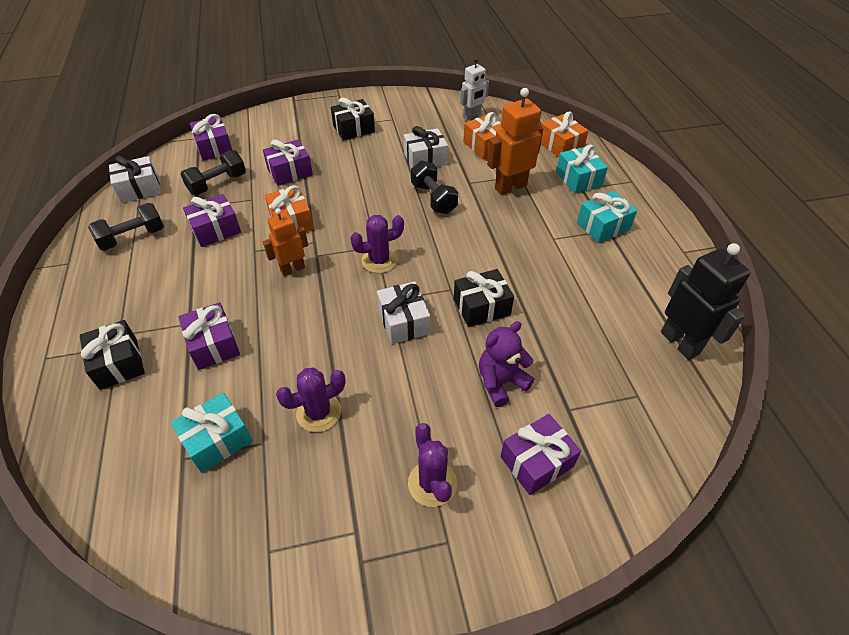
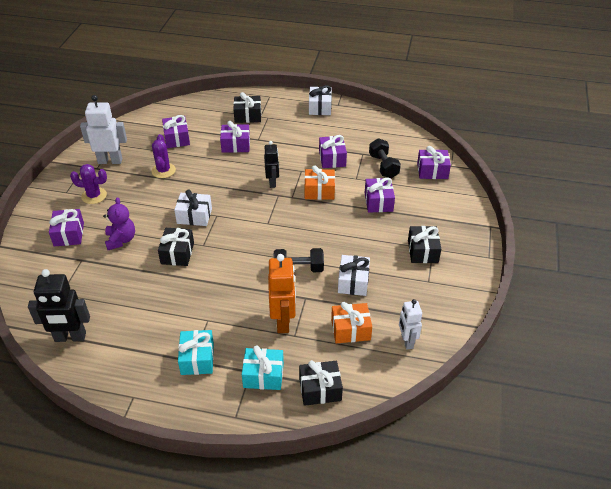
camera: 115 degrees right, 5 degrees down
(133, 237) = (346, 127): black dumbbell -> none
(139, 189) = (397, 133): white gift -> white gift (320, 107)
(217, 440) = (177, 138): turquoise gift -> purple gift
(292, 269) = (272, 182): orange robot -> black robot
(325, 519) = (110, 161): none -> white robot
(379, 260) = (252, 221): purple cactus -> none
(560, 146) = (320, 389): orange gift -> black gift

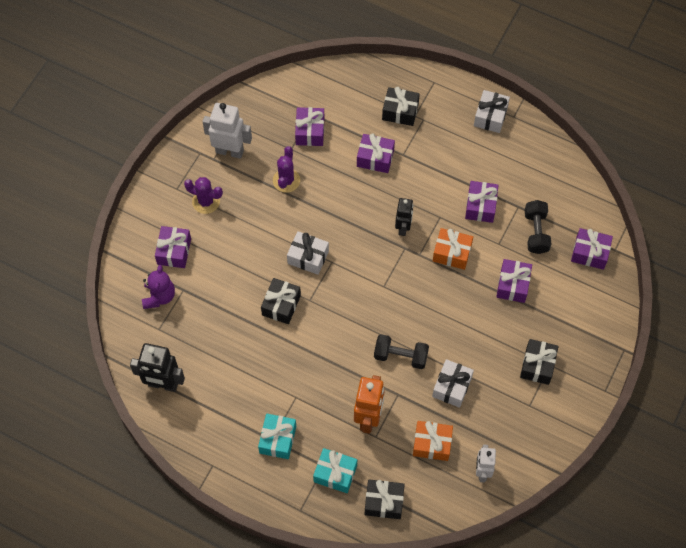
camera: 15 degrees right, 20 degrees up
(121, 240) = (226, 272): purple teddy bear -> purple teddy bear (159, 296)

